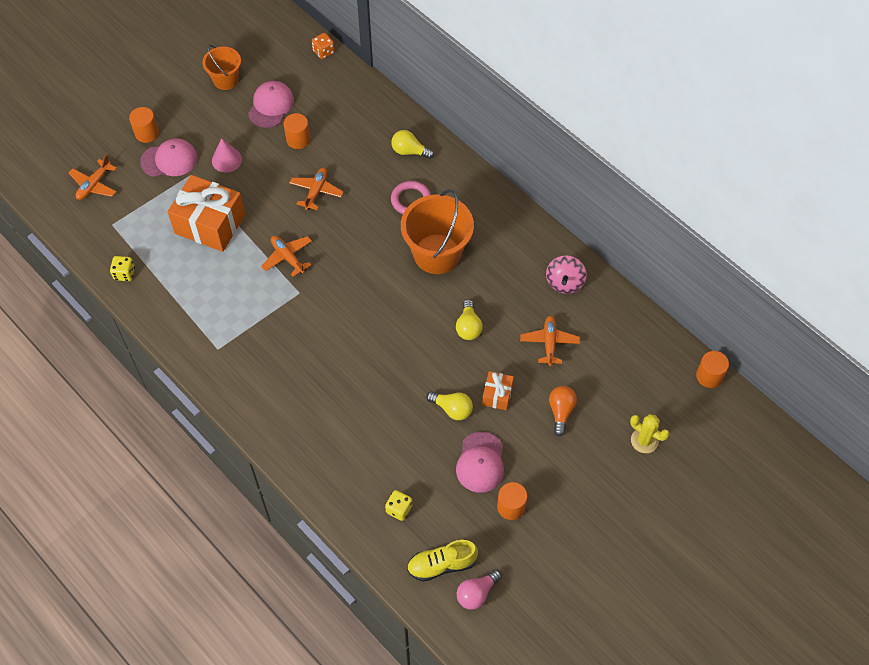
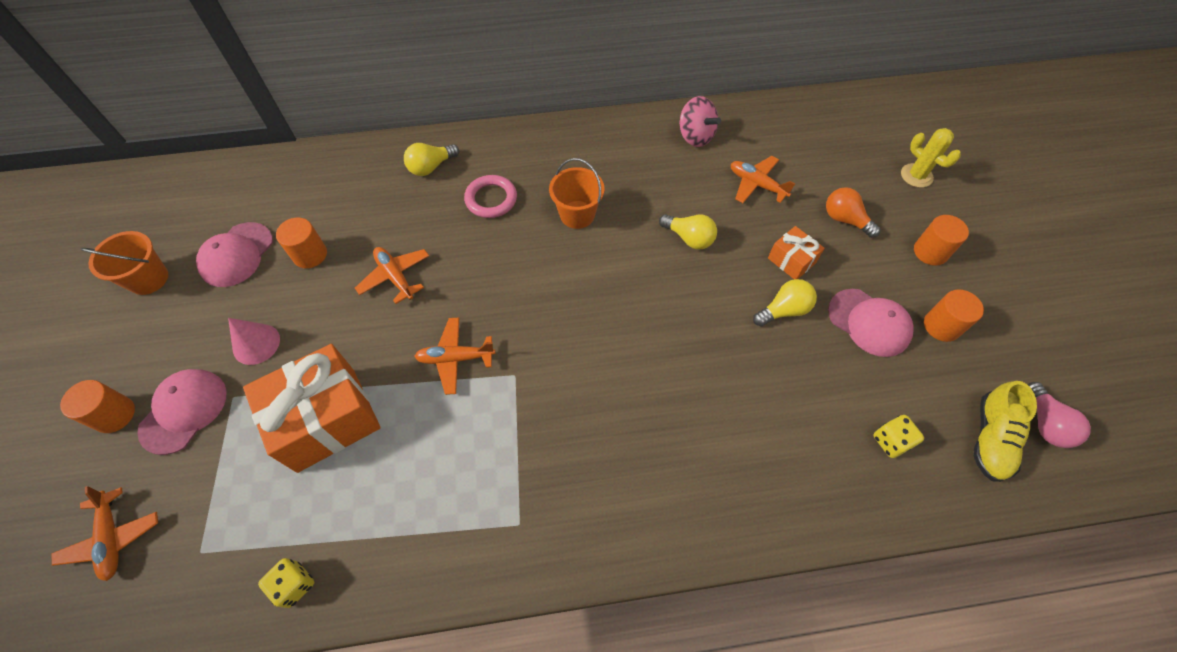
camera: 55 degrees left, 0 degrees up
(271, 106) = (236, 255): pink cap -> pink cap turned 120 degrees counterclockwise
(323, 52) = (228, 168): orange dice -> none
(437, 254) = (577, 214): orange bucket -> orange bucket, size x0.58
(644, 440) = (916, 176): yellow cactus -> yellow cactus turned 75 degrees clockwise
(709, 376) = (871, 96): orange cylinder -> orange cylinder (930, 252)

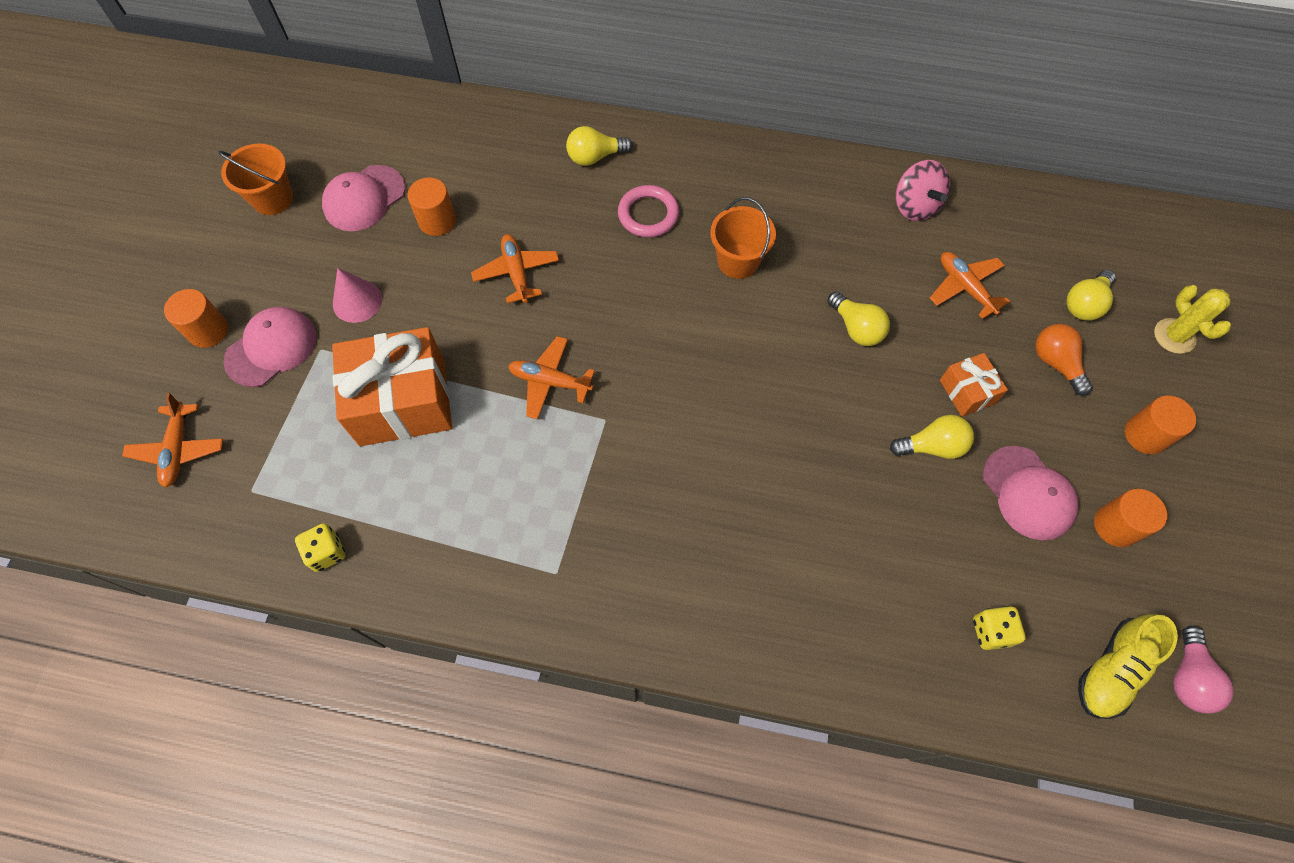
camera: 20 degrees right, 5 degrees up
(845, 171) = (1084, 304): none -> yellow light bulb

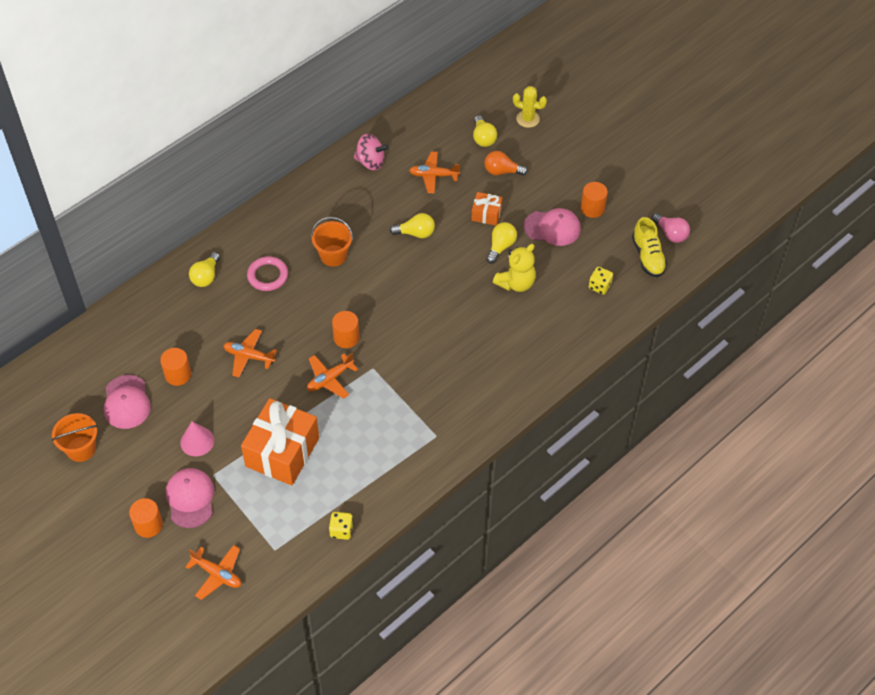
camera: 55 degrees left, 10 degrees down
(891, 507) = (516, 283): none -> yellow teddy bear
(1145, 435) = (563, 166): orange cylinder -> orange cylinder (346, 338)

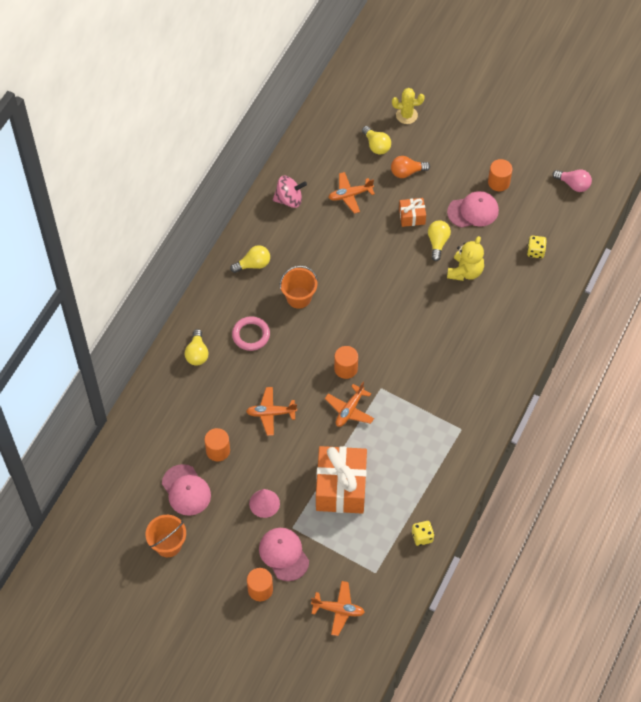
camera: 20 degrees left, 5 degrees up
(415, 233) = (359, 254): yellow light bulb -> yellow light bulb (253, 264)
(648, 257) = (563, 211): yellow shoe -> none

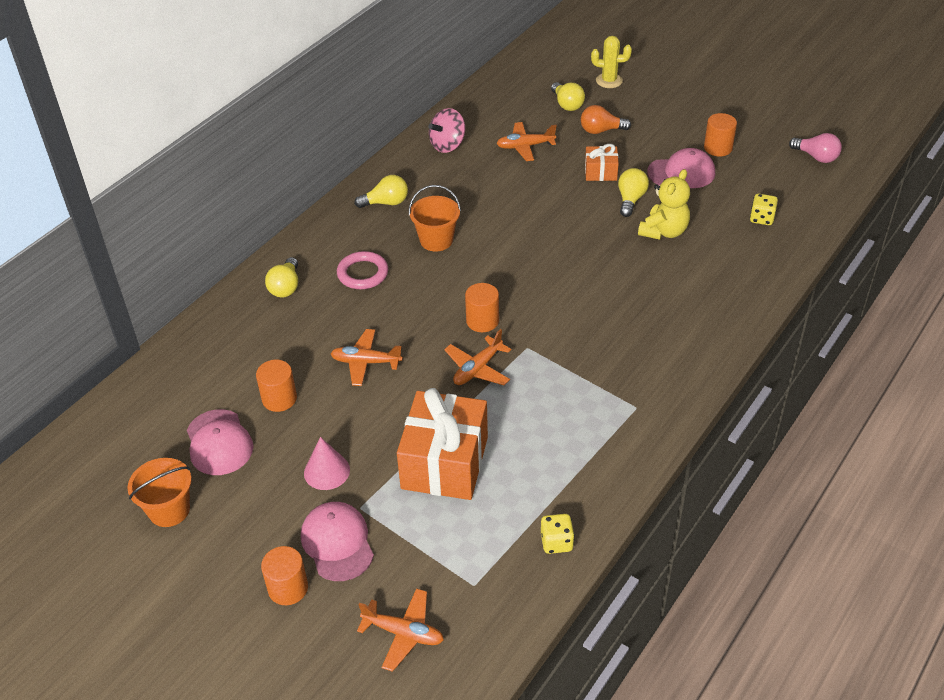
camera: 10 degrees right, 15 degrees down
(289, 199) = (448, 145): pink spinning top -> pink spinning top turned 135 degrees clockwise

